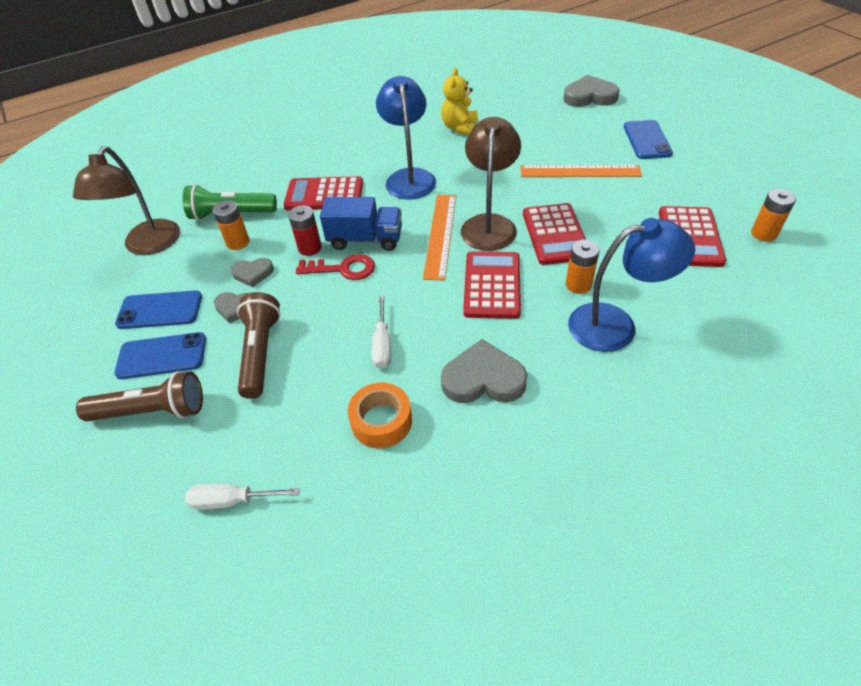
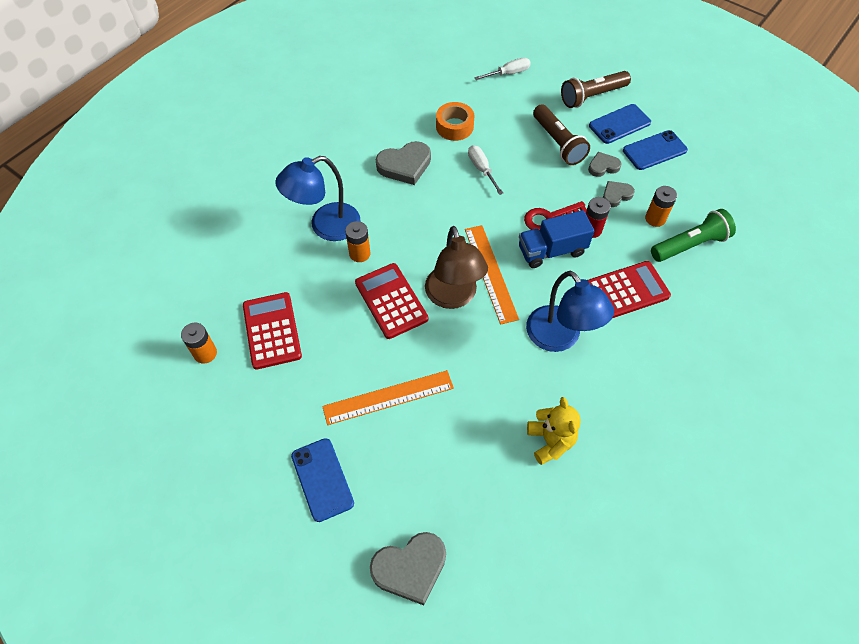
camera: 155 degrees right, 10 degrees up
(148, 246) = (724, 195): brown lamp -> none
(492, 285) = (426, 235): red calculator -> none

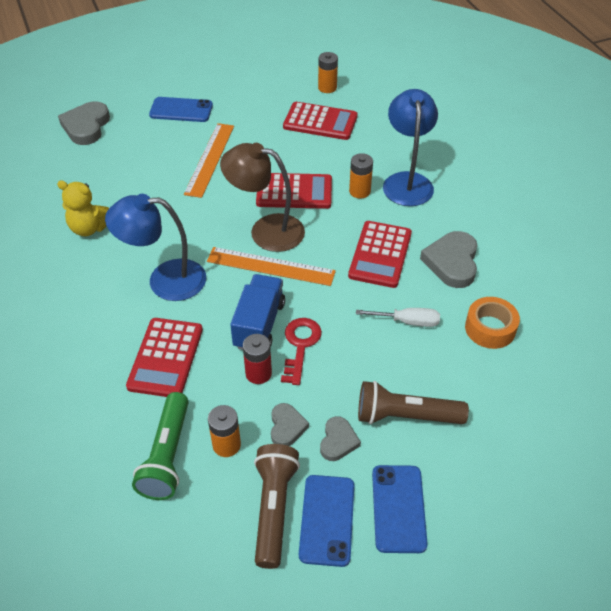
camera: 120 degrees right, 10 degrees down
(427, 210) = (380, 254): none -> red calculator
(508, 73) = (565, 431): white screwdriver -> none
(592, 96) = (471, 508): brown flashlight -> brown flashlight (274, 508)

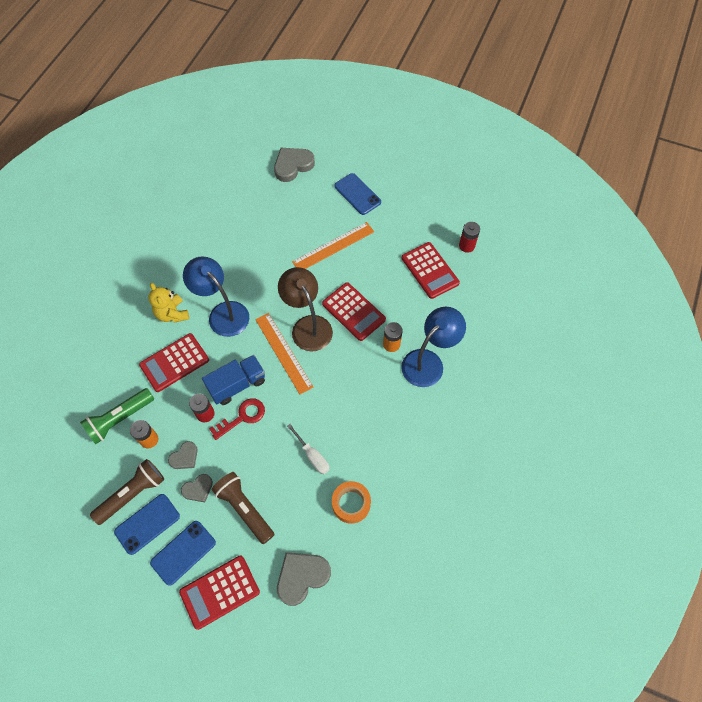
camera: 45 degrees right, 15 degrees up
(89, 228) = (222, 244): yellow teddy bear -> yellow teddy bear (172, 314)
(327, 88) = (466, 246): orange battery -> red battery
(380, 254) = (350, 399): red calculator -> red calculator (219, 591)
(452, 262) = (384, 442): grey heart -> grey heart (302, 577)

